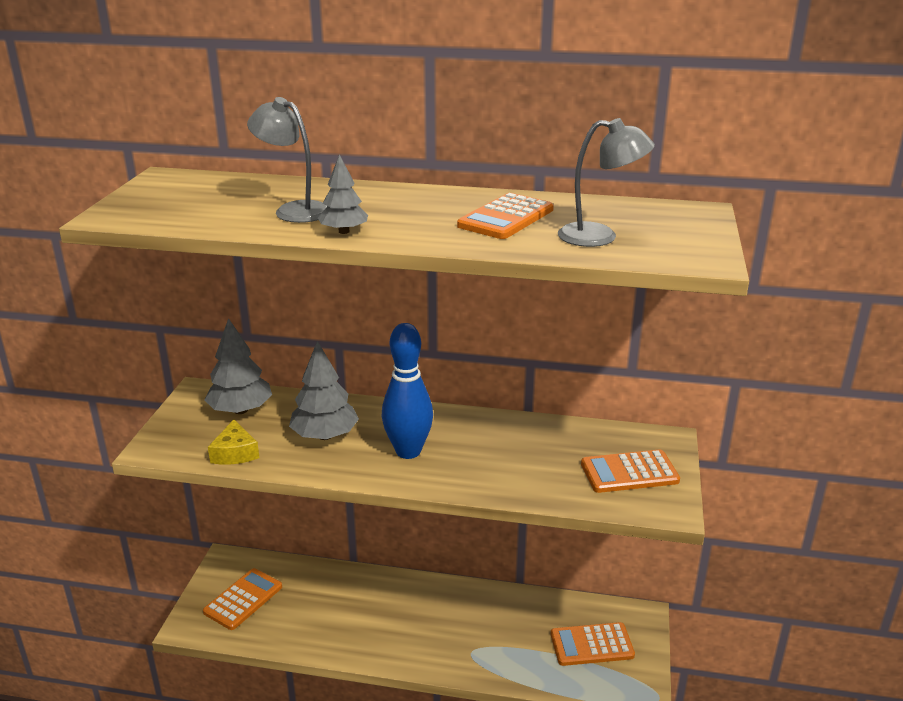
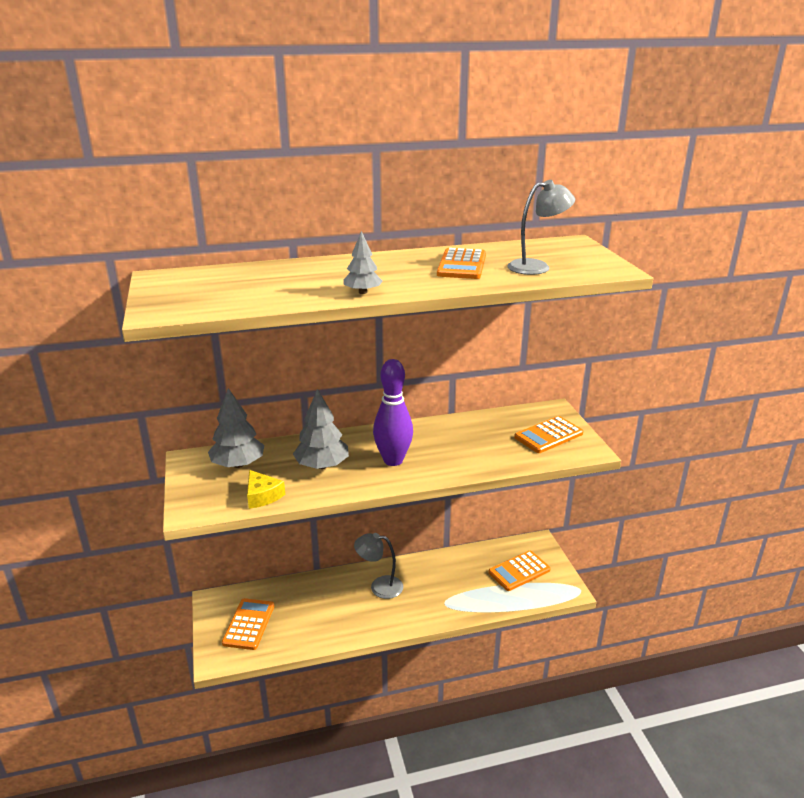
camera: 25 degrees left, 0 degrees up
(294, 210) = (303, 284): grey lamp -> grey lamp (379, 586)
(408, 451) = (393, 460): blue bowling pin -> purple bowling pin

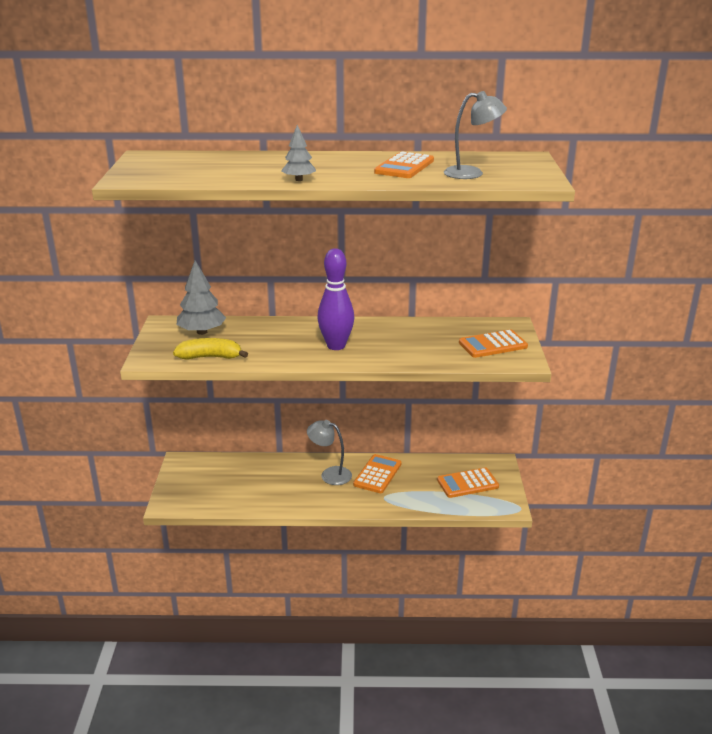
camera: 15 degrees right, 0 degrees up
(249, 624) = (204, 484): orange calculator -> orange calculator (377, 474)
(262, 496) = (210, 357): yellow cheese -> yellow banana
(322, 465) = (272, 342): grey tree -> none

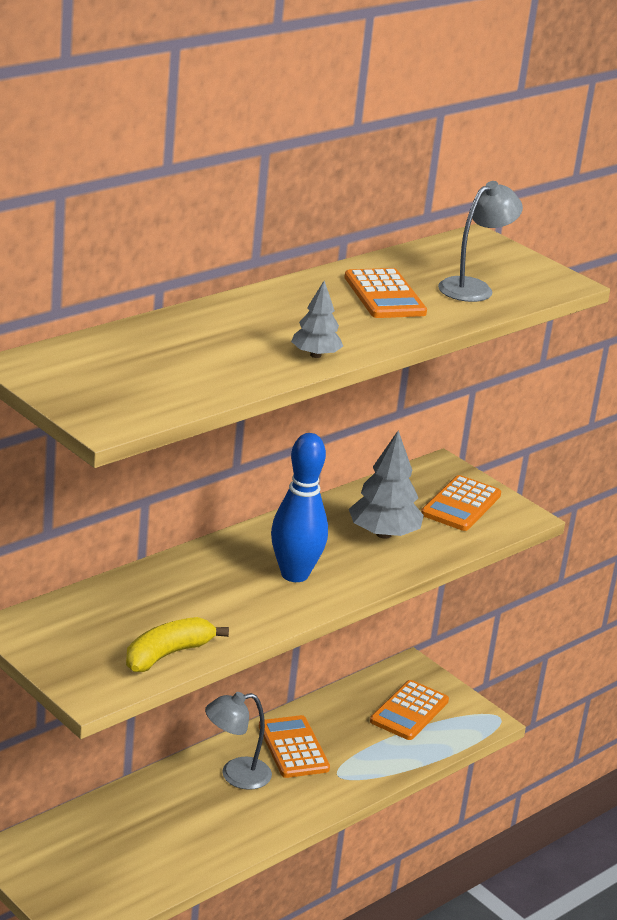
camera: 45 degrees left, 0 degrees up
(202, 332) = (91, 620): grey tree -> grey tree (383, 534)
(336, 346) = (294, 574): purple bowling pin -> blue bowling pin

